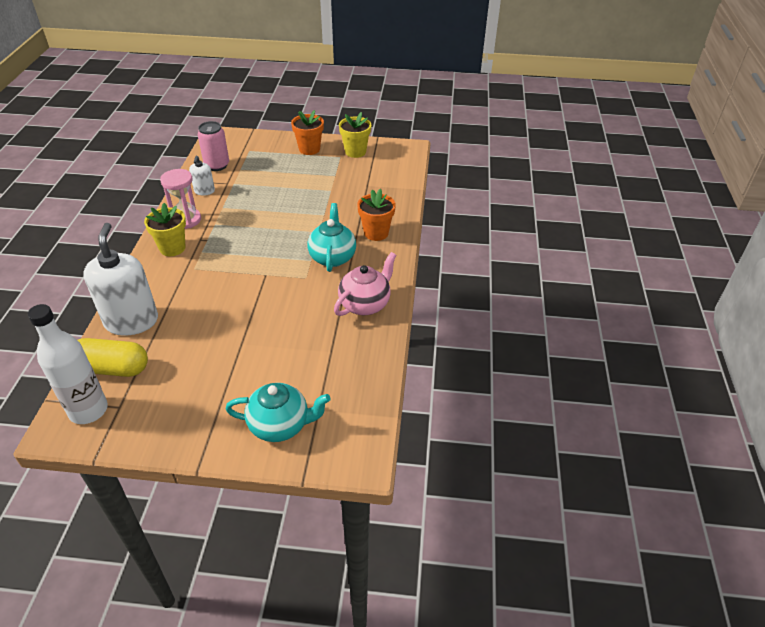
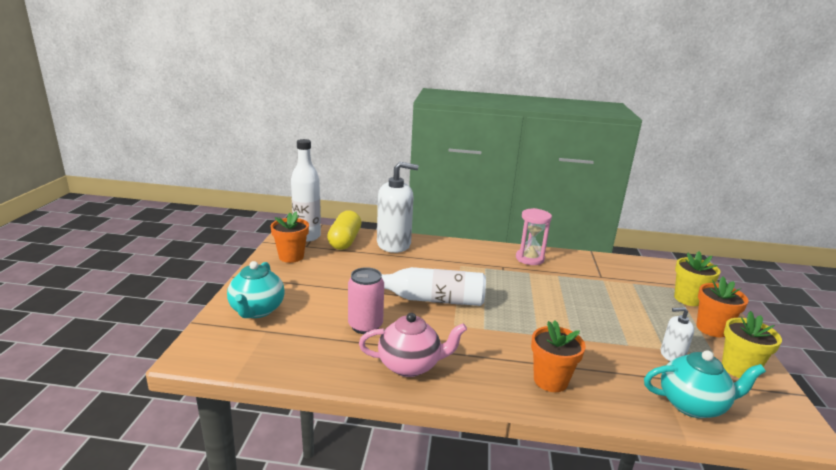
camera: 90 degrees right, 20 degrees down
(150, 417) = (291, 256): none -> orange flower pot
(172, 248) = (487, 254): yellow flower pot -> yellow flower pot (688, 299)
(204, 191) = (580, 265): white soap dispenser -> white soap dispenser (672, 355)
(217, 165) = (629, 270): pink can -> pink can (365, 326)
(262, 291) = (430, 299): none -> white bottle
(332, 257) = (492, 343): turquoise teapot -> turquoise teapot (692, 405)
(365, 304) = (410, 365): pink teapot -> pink teapot turned 45 degrees counterclockwise

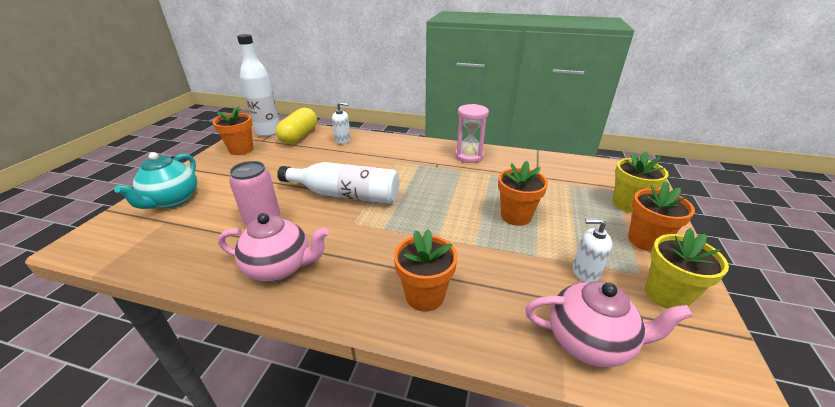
camera: 10 degrees right, 10 degrees up
(394, 244) = (343, 140): white soap dispenser -> white soap dispenser, size x0.48
(597, 313) = (516, 216): none -> orange flower pot
(692, 405) = (589, 342): turquoise teapot -> pink teapot

